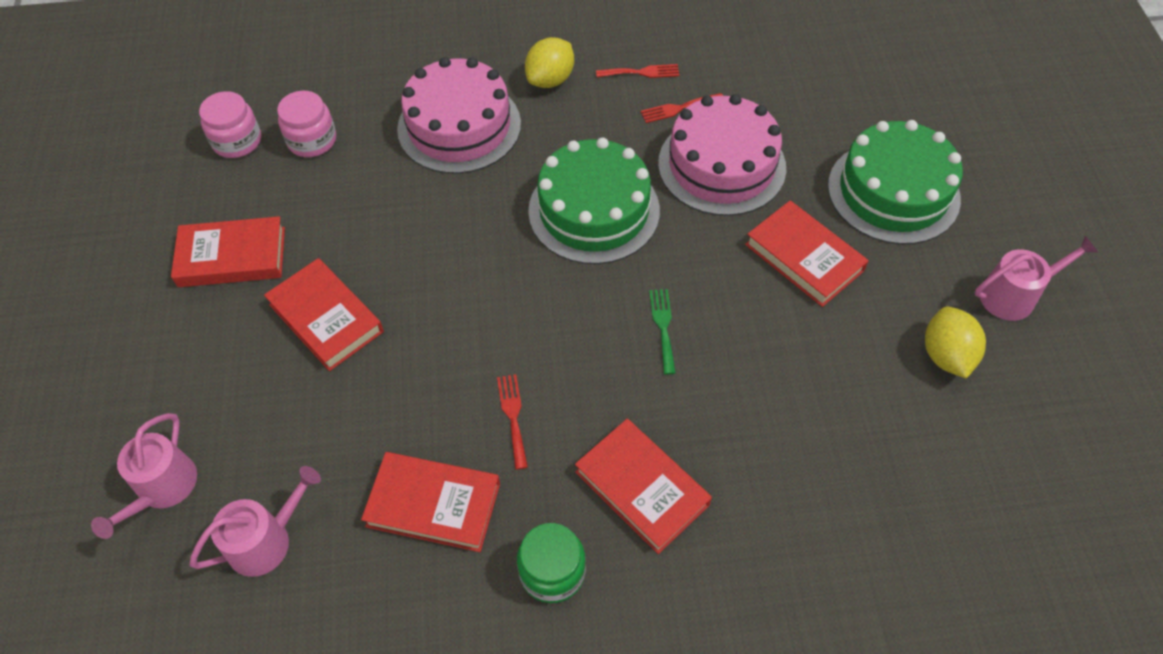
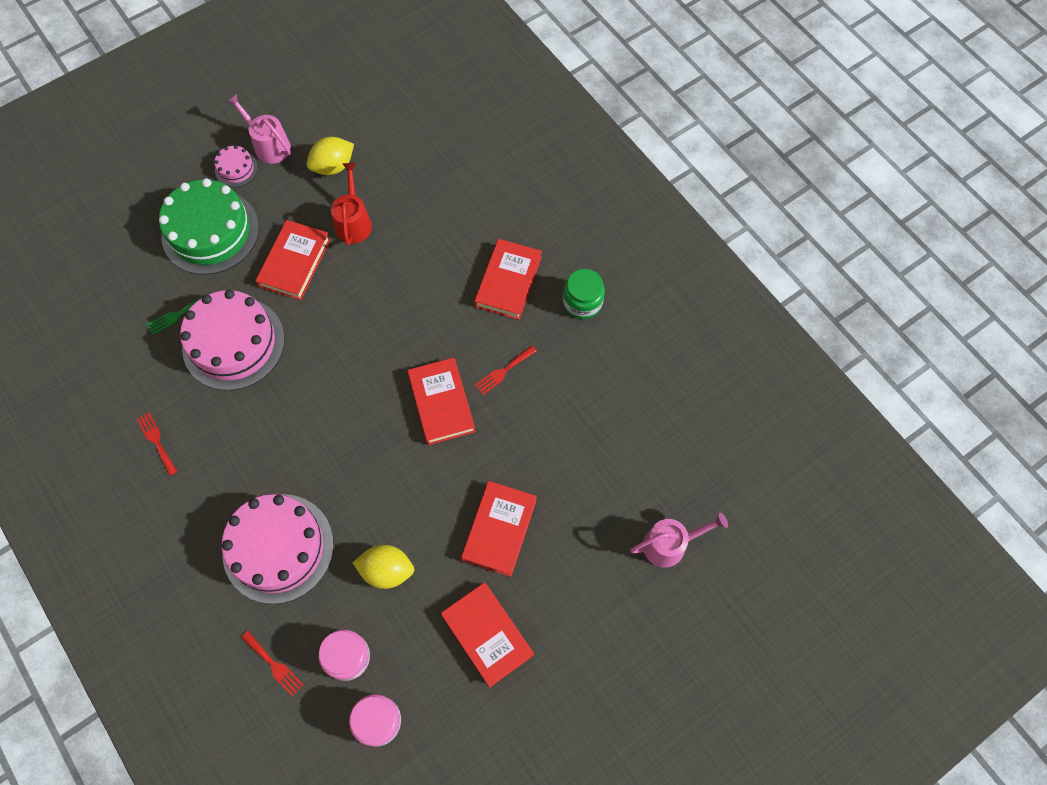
camera: 120 degrees left, 10 degrees up
(266, 540) = (660, 460): pink watering can -> none
(433, 505) = (583, 383): red book -> red book (441, 403)
(550, 80) = (194, 506): yellow lemon -> yellow lemon (387, 570)
(594, 210) = (317, 406): green cake -> none
(663, 326) = (392, 319): green fork -> green fork (178, 314)
(678, 108) = (186, 396): red fork -> red fork (274, 665)
(837, 342) = (353, 222): none -> red watering can
(985, 247) = (236, 169): none -> pink cake

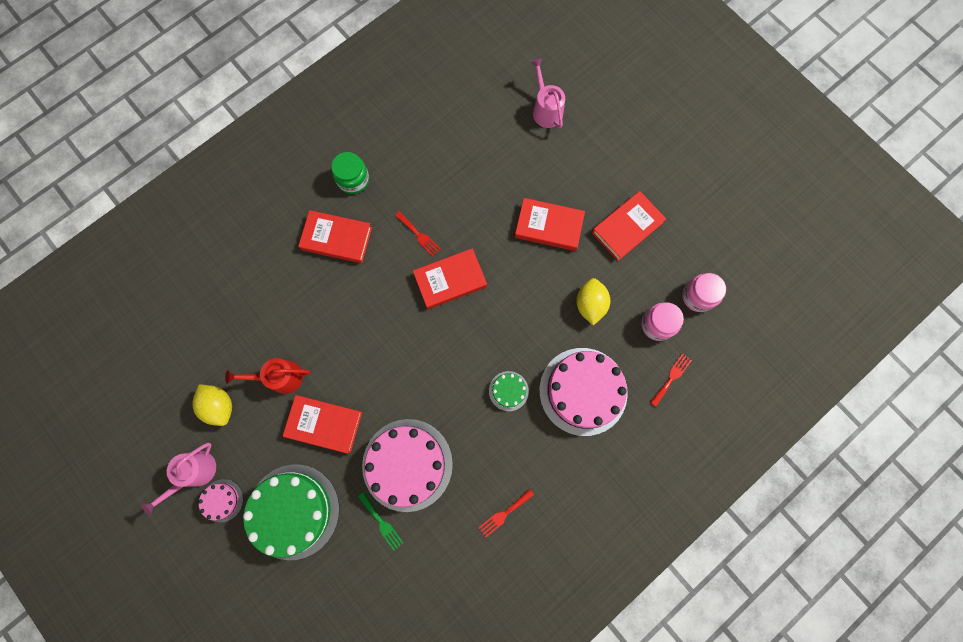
camera: 95 degrees left, 10 degrees up
(295, 459) = (508, 391): none -> green cake

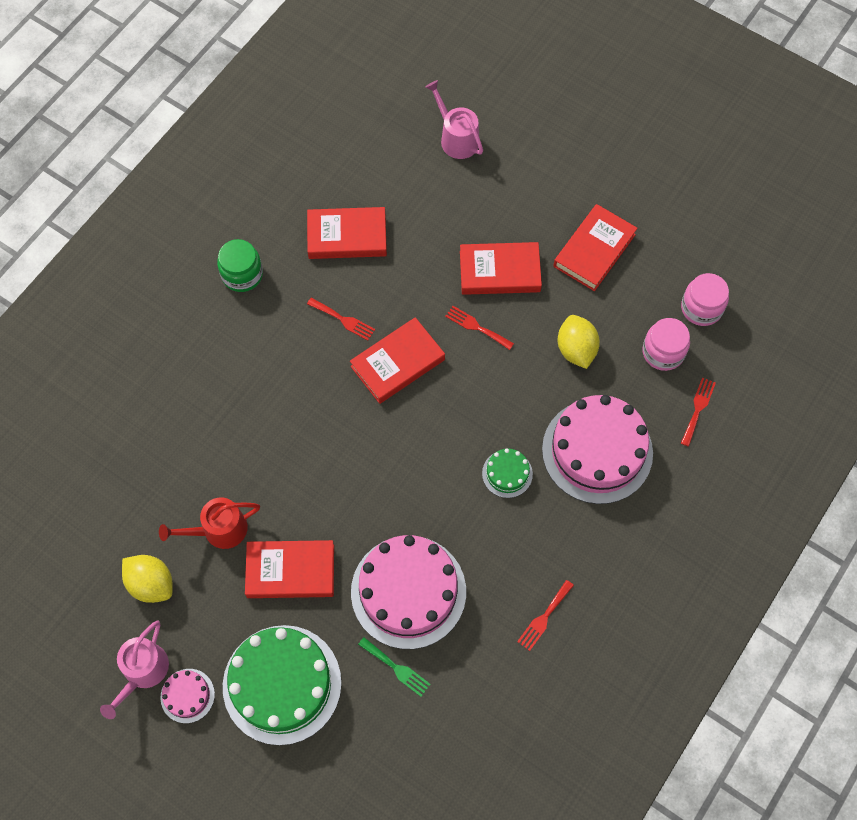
camera: 15 degrees left, 10 degrees down
(337, 238) = (242, 348): red book -> red book (347, 236)
(518, 266) = (476, 327): none -> red fork

